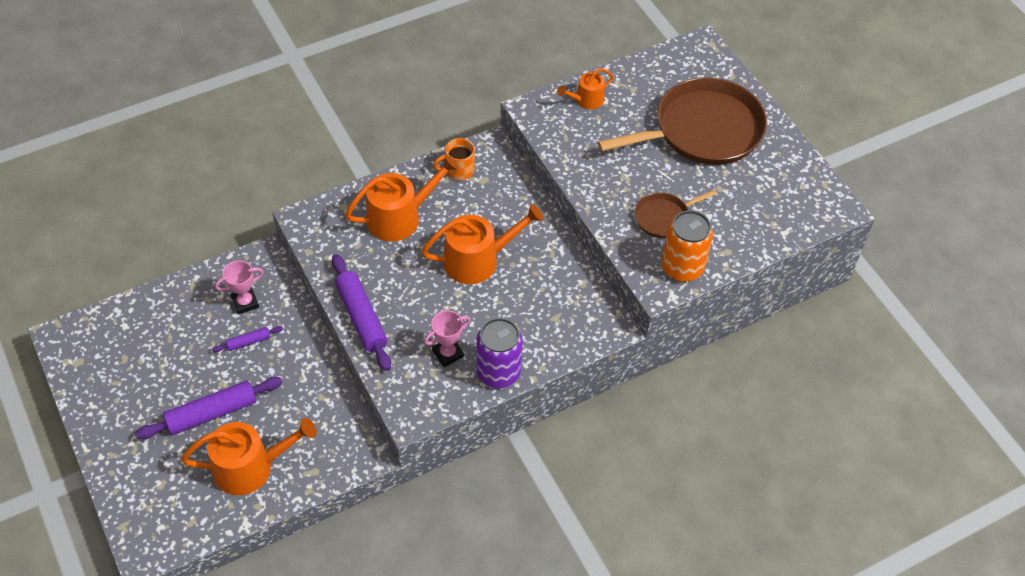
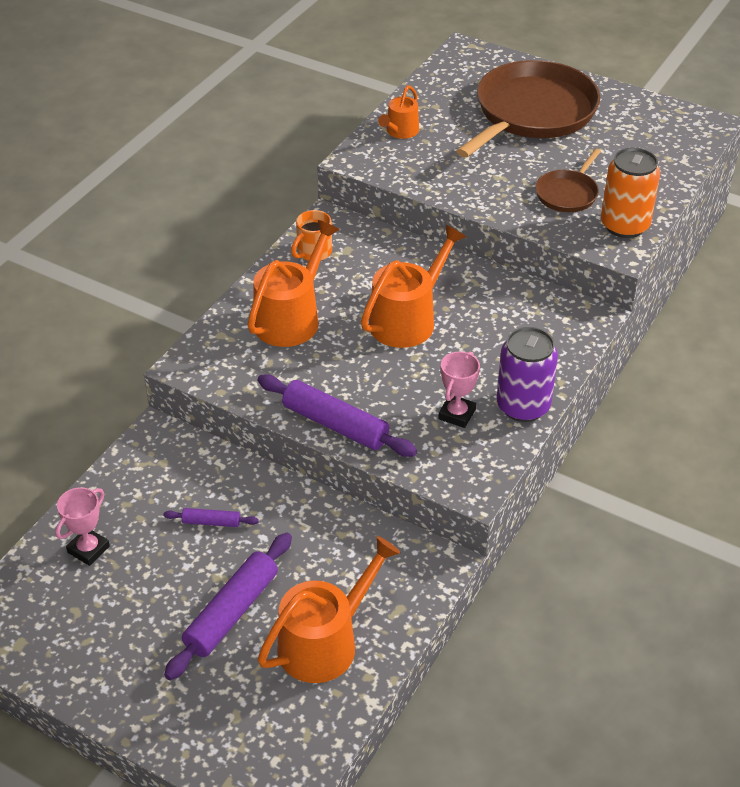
camera: 30 degrees left, 10 degrees down
(245, 302) = (173, 487): pink trophy -> pink trophy (88, 549)
(248, 342) = (211, 522): purple rolling pin -> purple rolling pin turned 60 degrees clockwise

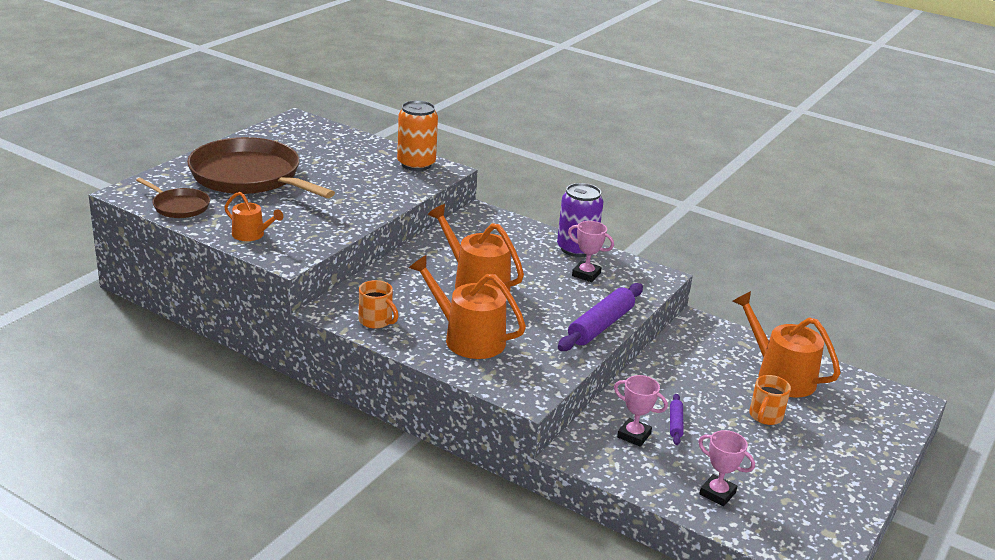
camera: 90 degrees left, 15 degrees down
(187, 484) = (634, 435): none -> pink trophy
(232, 613) = (765, 416): purple rolling pin -> orange mug
(568, 193) = (370, 178): brown pan -> brown pan (179, 206)

